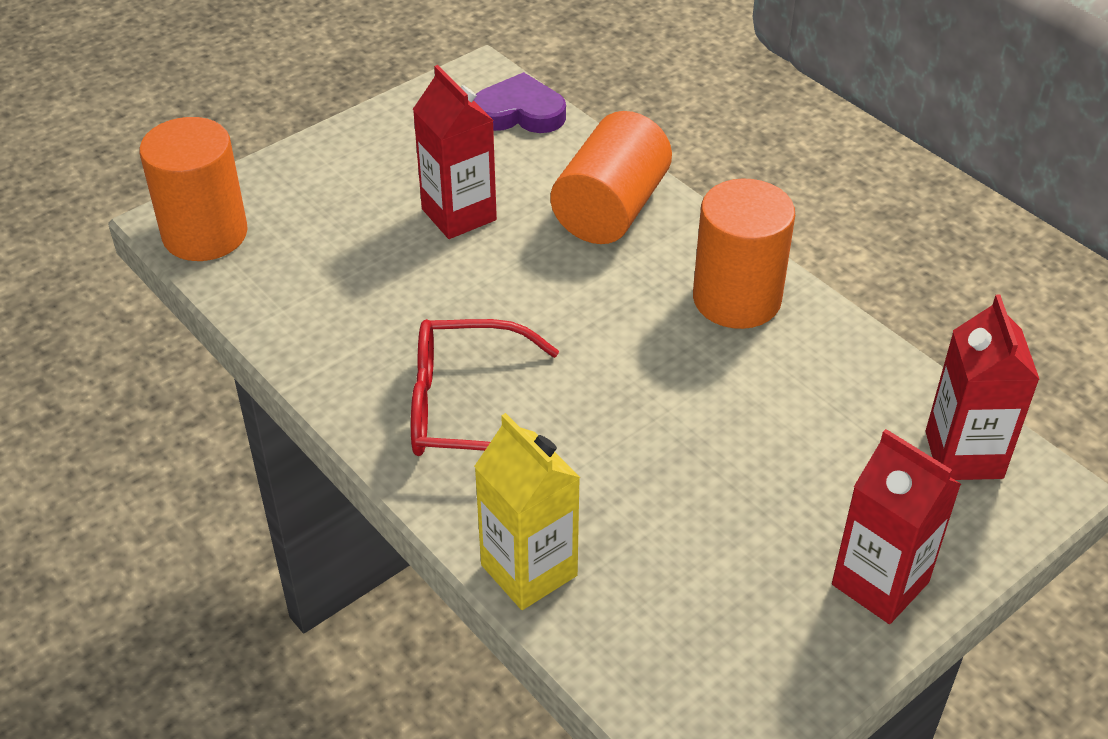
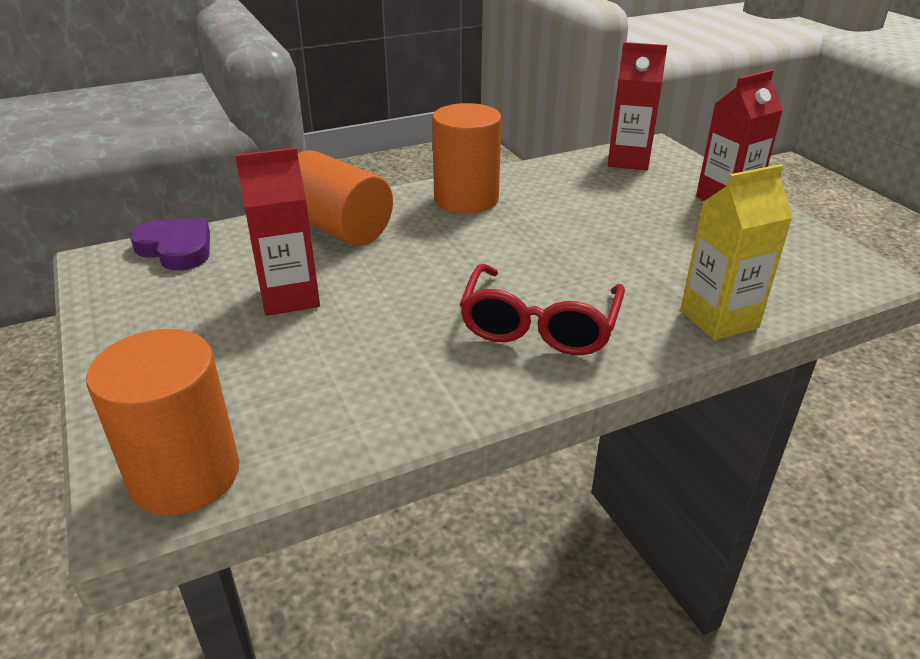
camera: 75 degrees left, 10 degrees down
(519, 112) = (176, 249): purple heart -> purple heart turned 105 degrees clockwise

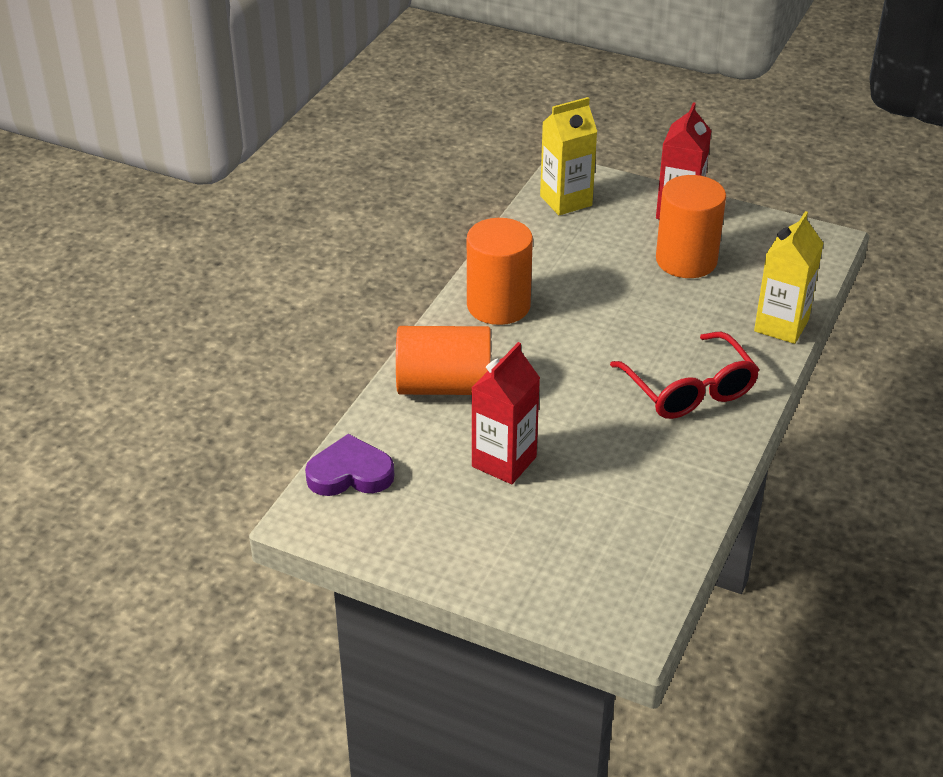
camera: 40 degrees left, 5 degrees up
(185, 474) = (631, 602): orange cylinder -> orange cylinder (686, 260)
(628, 161) = (566, 201): red carton -> yellow carton

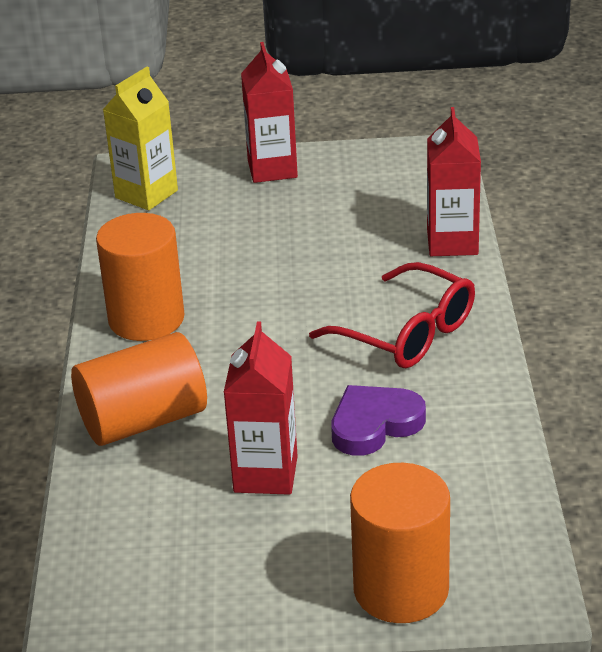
camera: 25 degrees left, 5 degrees down
(350, 473) = (99, 552): purple heart -> purple heart (374, 424)
(686, 260) = (313, 212): orange cylinder -> orange cylinder (401, 589)
(781, 326) = (452, 242): yellow carton -> red carton

